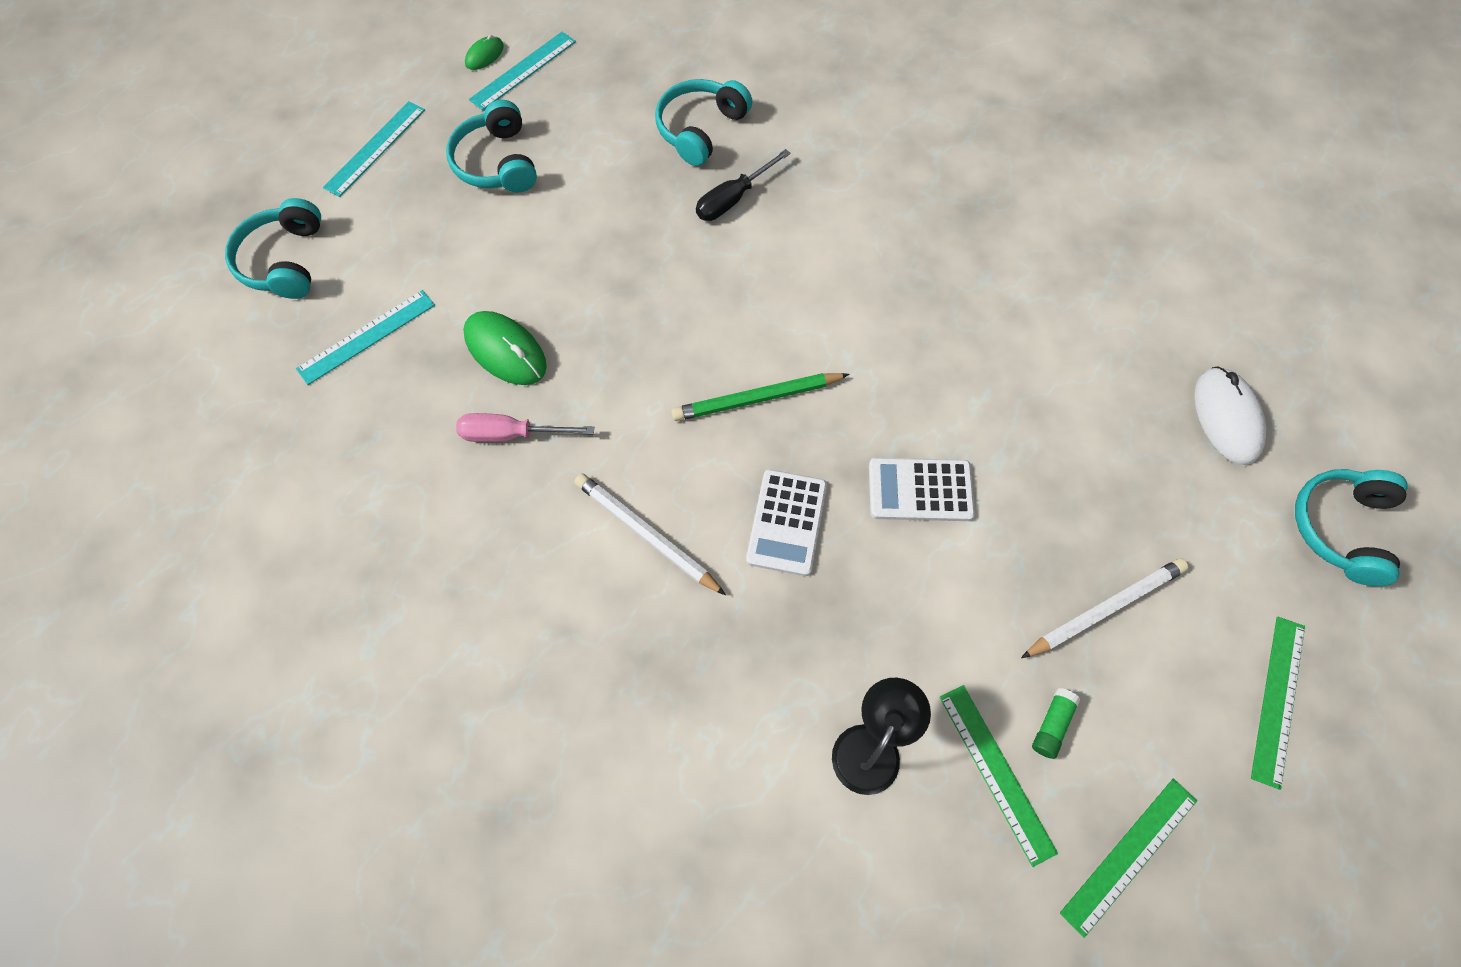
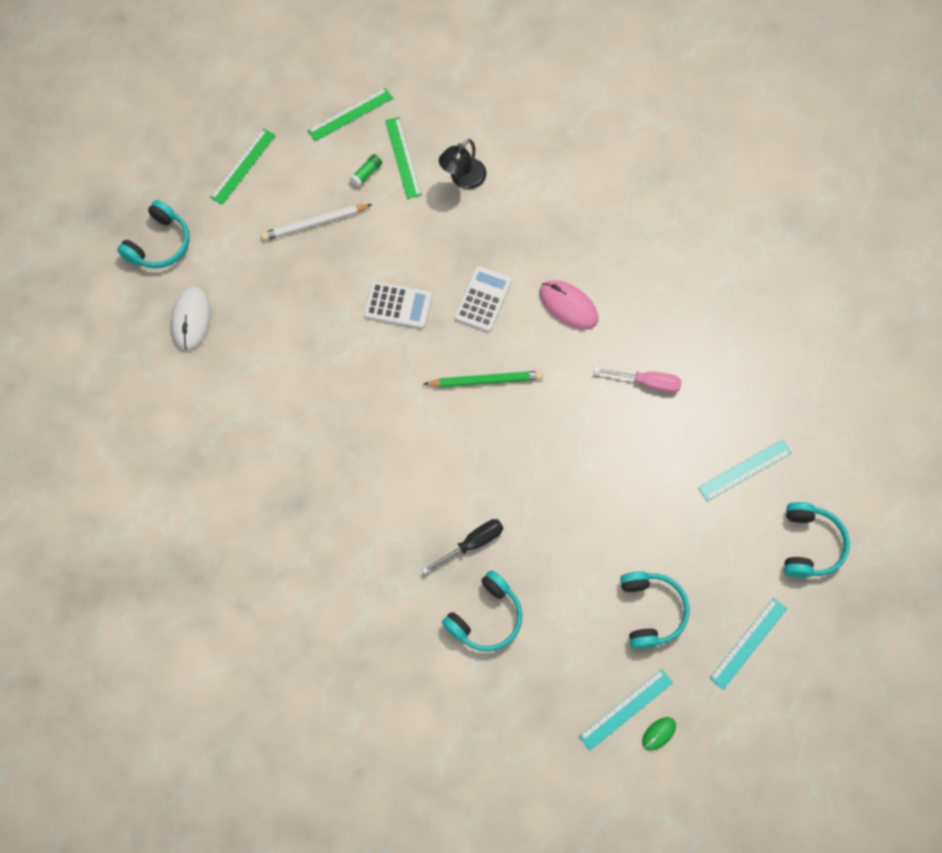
camera: 170 degrees left, 5 degrees up
(505, 350) = (649, 443): green mouse -> none
(646, 534) = (568, 306): white pencil -> pink mouse

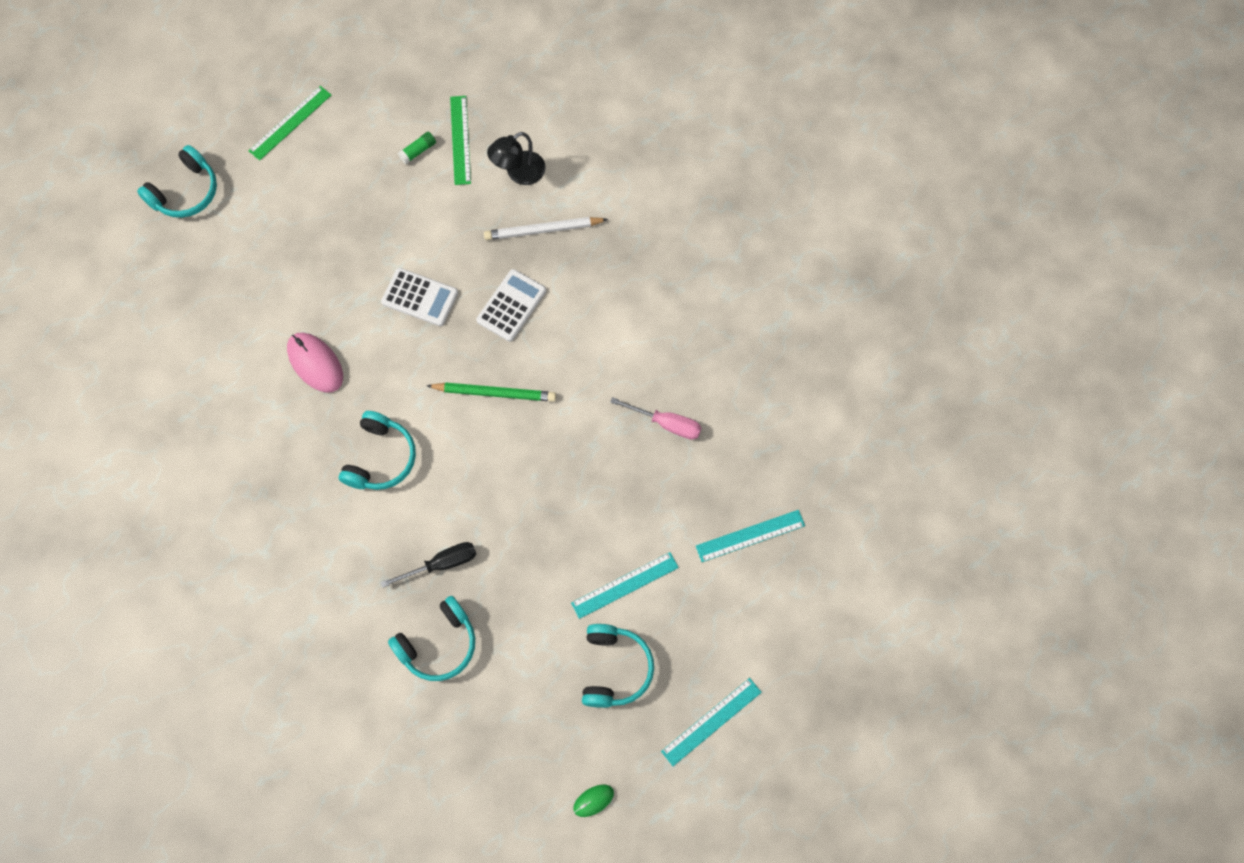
camera: 10 degrees right, 0 degrees up
(191, 319) = (201, 277): white mouse -> none
(315, 223) = (352, 196): white pencil -> white pencil (543, 230)
(350, 114) = (415, 85): green ruler -> none
(568, 306) = (600, 327): pink mouse -> pink mouse (315, 363)
(626, 709) = (564, 769): turquoise ruler -> turquoise ruler (625, 585)
(809, 544) = (801, 627): turquoise headphones -> turquoise headphones (380, 458)

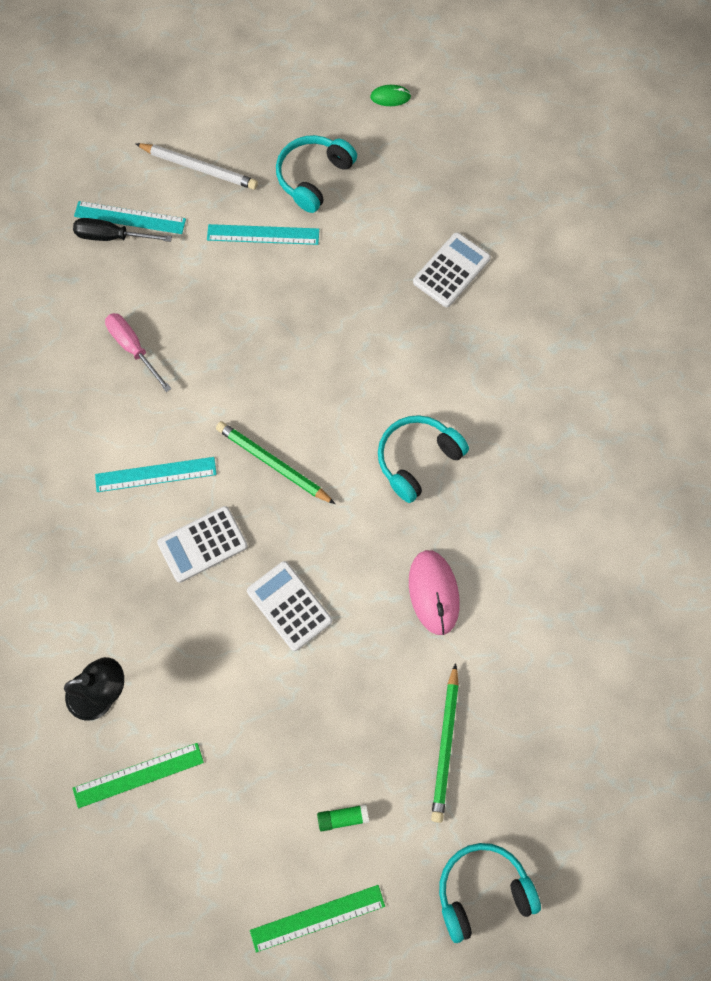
camera: 150 degrees left, 0 degrees up
(254, 265) = (445, 745): none -> green pencil
(418, 151) = (192, 788): green glue stick -> green glue stick (343, 818)
(438, 644) = (451, 270): turquoise headphones -> white calculator
(441, 564) = (412, 334): black screwdriver -> black screwdriver (112, 237)
(460, 140) = (138, 775): green ruler -> green ruler turned 45 degrees clockwise
(543, 230) = (119, 610): white pencil -> white pencil (199, 168)
(711, 722) = (261, 102): turquoise ruler -> turquoise ruler (155, 474)

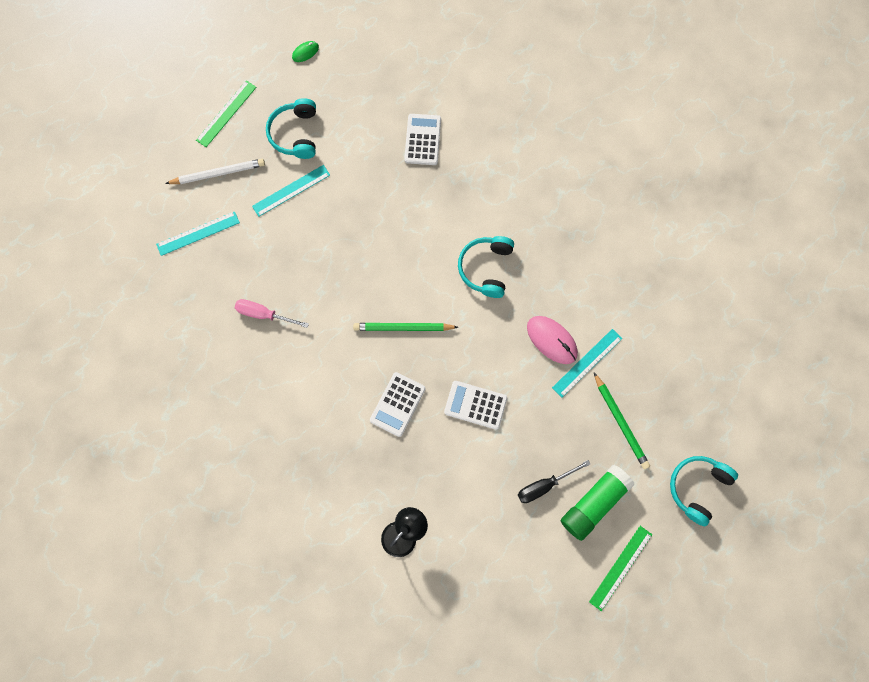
camera: 35 degrees left, 5 degrees up
(112, 237) = (196, 253): black screwdriver -> black screwdriver (544, 485)
(138, 775) = (462, 563): green ruler -> green ruler (226, 113)
(155, 474) = (337, 382): turquoise ruler -> turquoise ruler (587, 362)
(343, 818) = (594, 503): green glue stick -> green glue stick, size x2.28

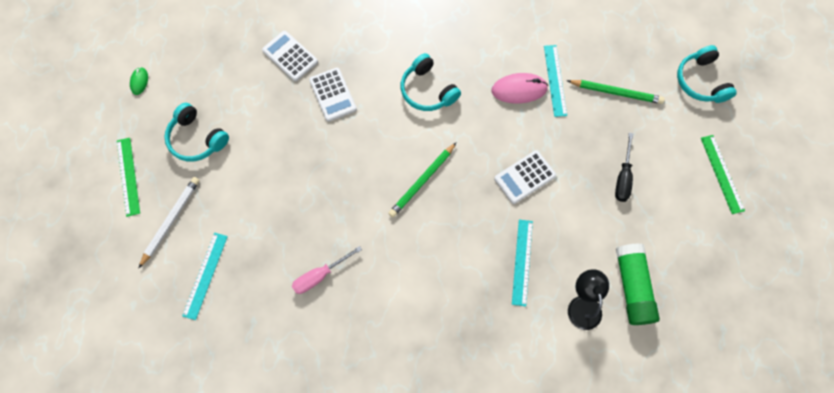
camera: 50 degrees left, 5 degrees down
(291, 190) = (239, 177): turquoise ruler -> turquoise ruler (522, 262)
(397, 404) = (478, 231): white calculator -> white calculator (333, 95)
(594, 503) = (661, 154): green glue stick -> green glue stick (632, 287)

